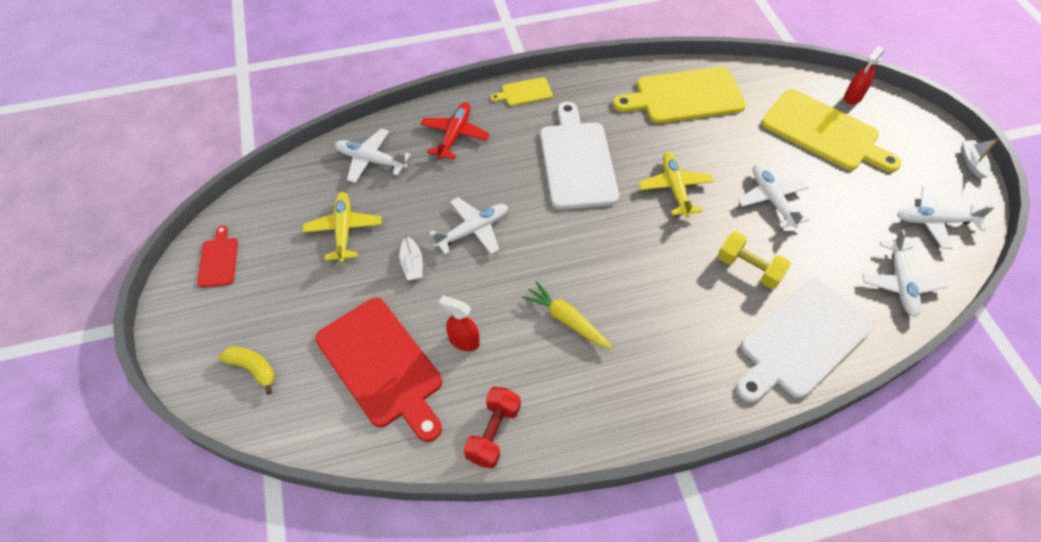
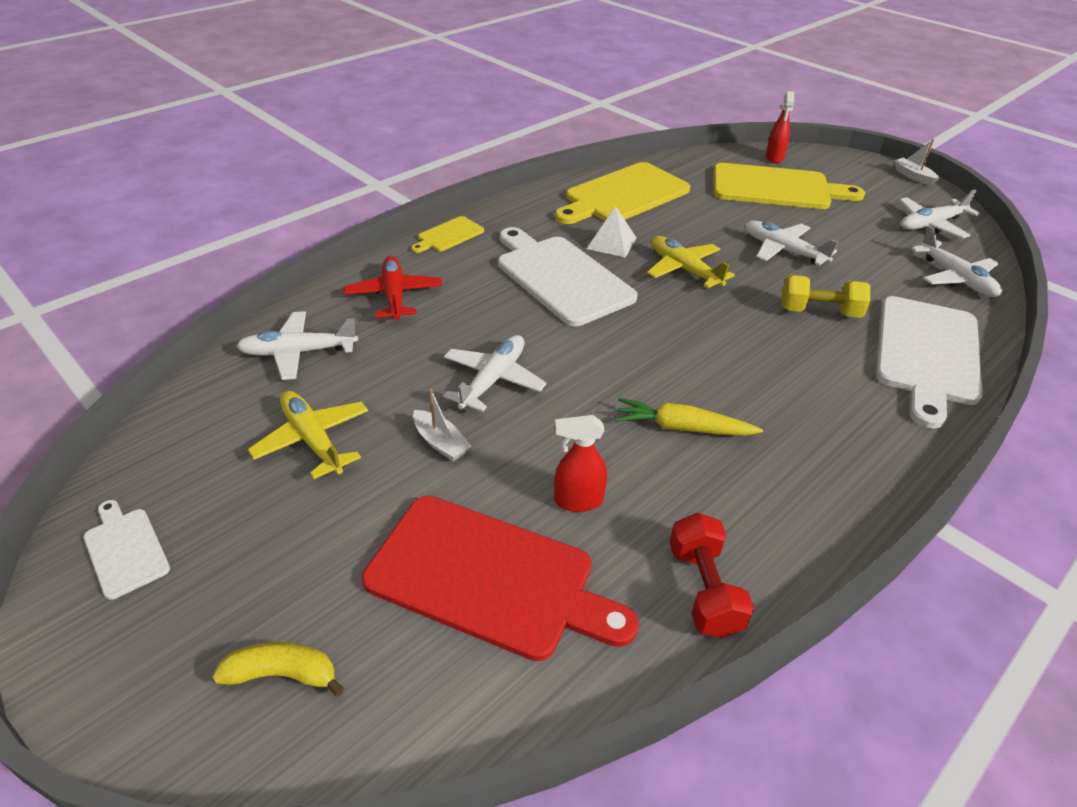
camera: 30 degrees left, 15 degrees down
(218, 260) = (125, 549): red cutting board -> white cutting board
(638, 142) = (611, 243): none -> white pyramid

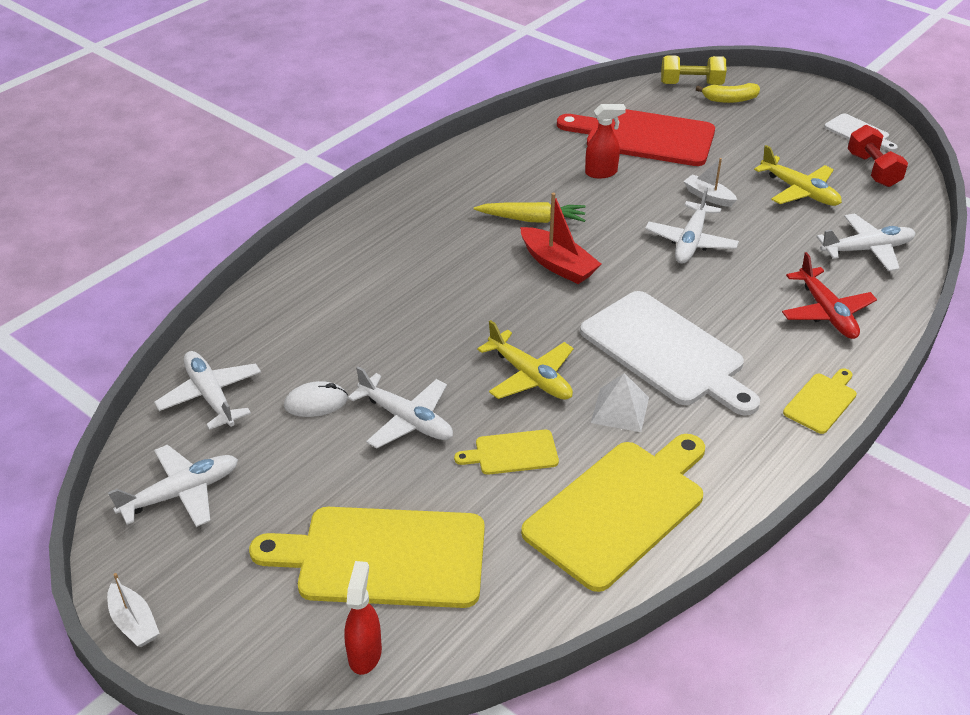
camera: 175 degrees right, 0 degrees up
(653, 366) = (557, 264): none -> red boat
(697, 226) = (512, 453): none -> yellow cutting board
(704, 590) = (520, 140): red dumbbell -> red dumbbell (873, 170)
(819, 312) = (390, 334): yellow dumbbell -> yellow dumbbell (691, 84)
(862, 266) = (316, 403): none -> white mouse
(926, 354) = (302, 297): white cutting board -> none

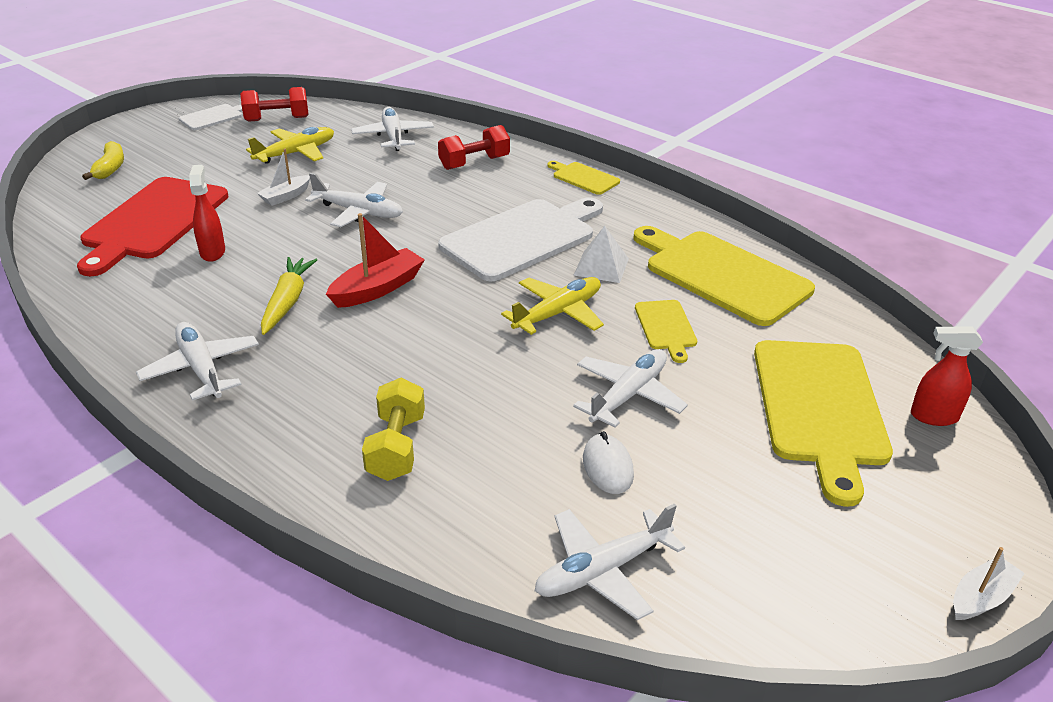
camera: 90 degrees left, 5 degrees down
(181, 493) = (780, 580): white plane -> white plane (201, 369)
(691, 84) = (61, 185): yellow dumbbell -> yellow dumbbell (396, 447)
(826, 312) = (474, 163): red plane -> red dumbbell

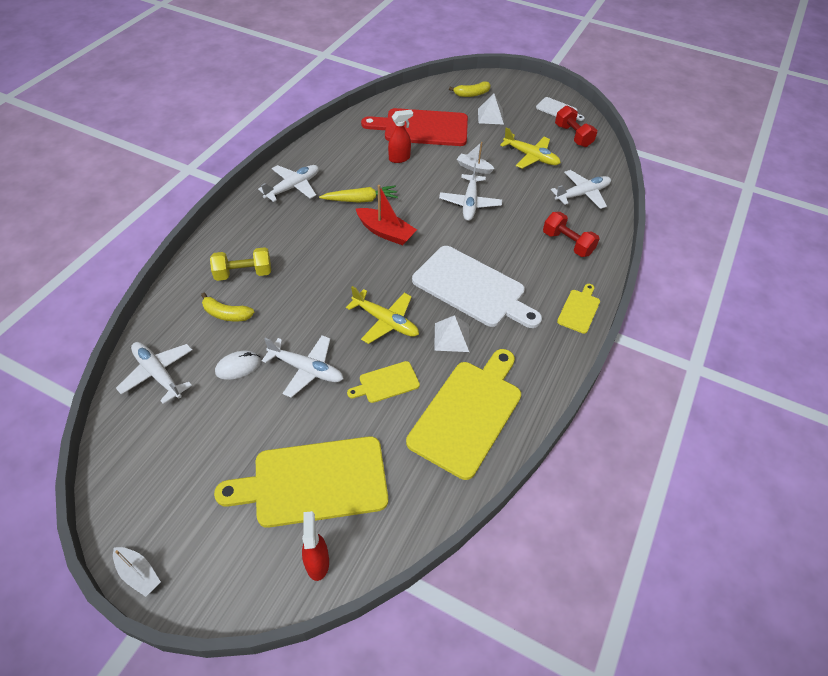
camera: 75 degrees right, 15 degrees up
(180, 164) = (490, 116): none -> white pyramid
(487, 474) = (226, 314): none -> yellow banana

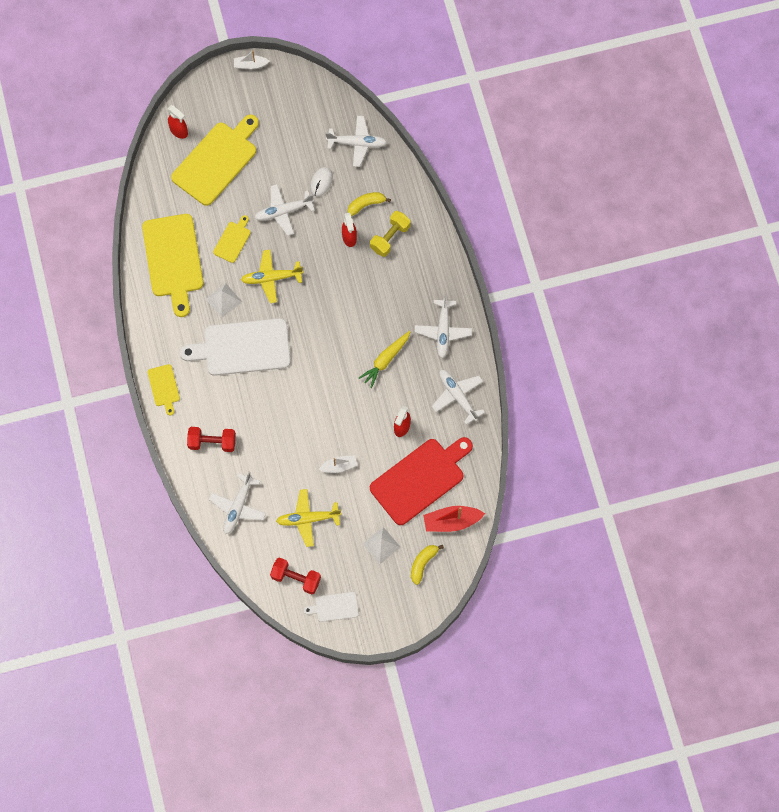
camera: 140 degrees right, 20 degrees up
(276, 300) = (349, 237): none -> red spray bottle
(385, 232) = (339, 346): red boat -> red boat (452, 521)
(470, 203) = (309, 424): white plane -> white plane (457, 396)

